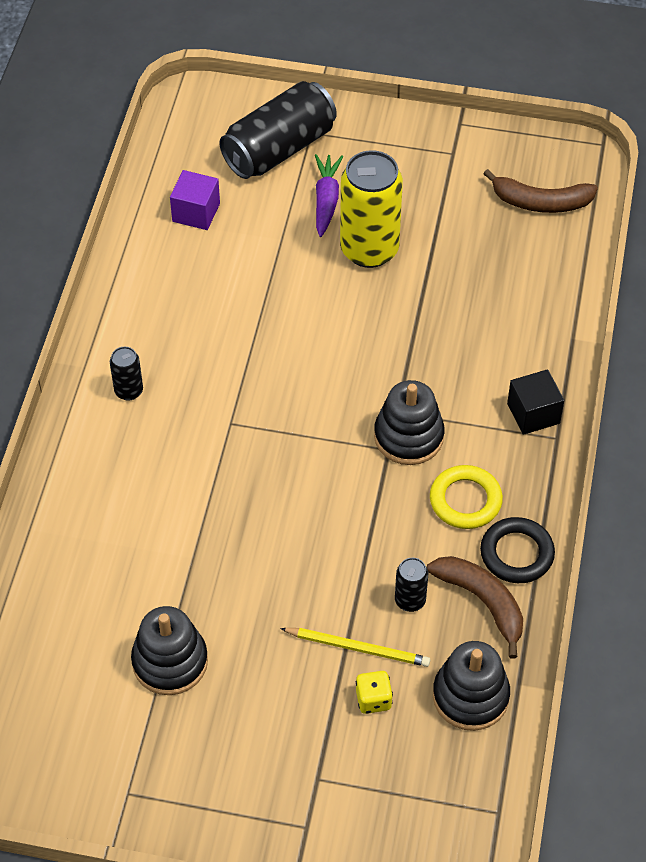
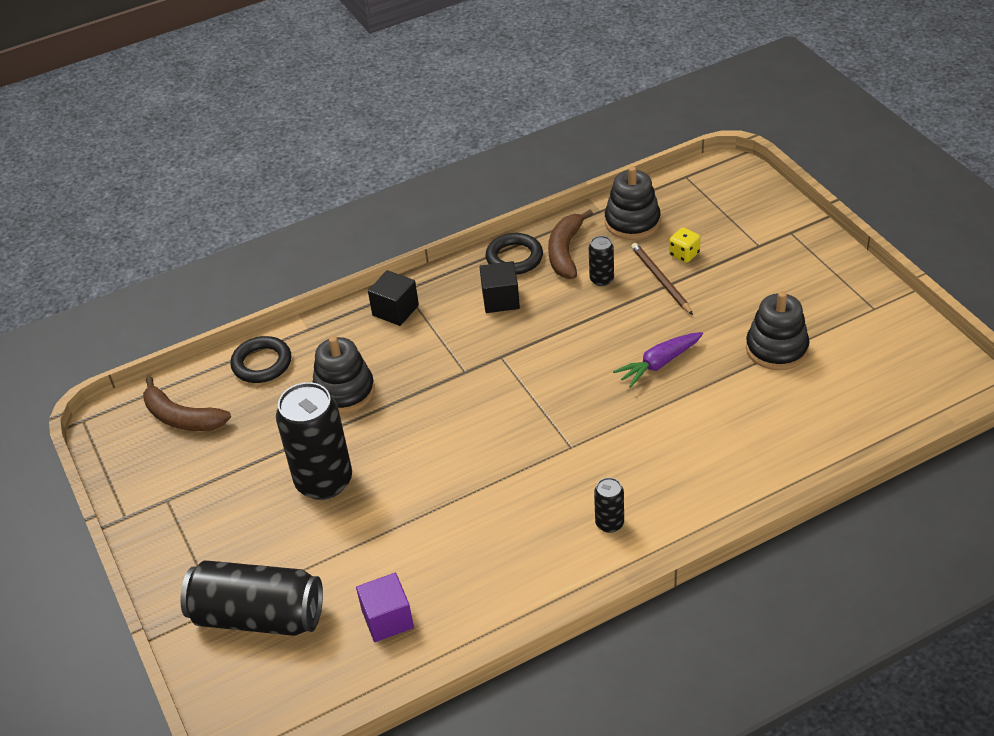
camera: 125 degrees left, 10 degrees down
(326, 200) = (293, 542): purple carrot -> purple carrot (659, 364)
(358, 648) = (660, 280): yellow pencil -> brown pencil
(369, 249) = (324, 481): yellow can -> black can
(408, 436) = (479, 353): black stacking toy -> black stacking toy (344, 391)
(465, 500) = (500, 299): yellow ring -> black cube
(540, 202) = (182, 417): brown banana -> brown banana turned 150 degrees clockwise
(557, 283) = (262, 363): none -> black ring

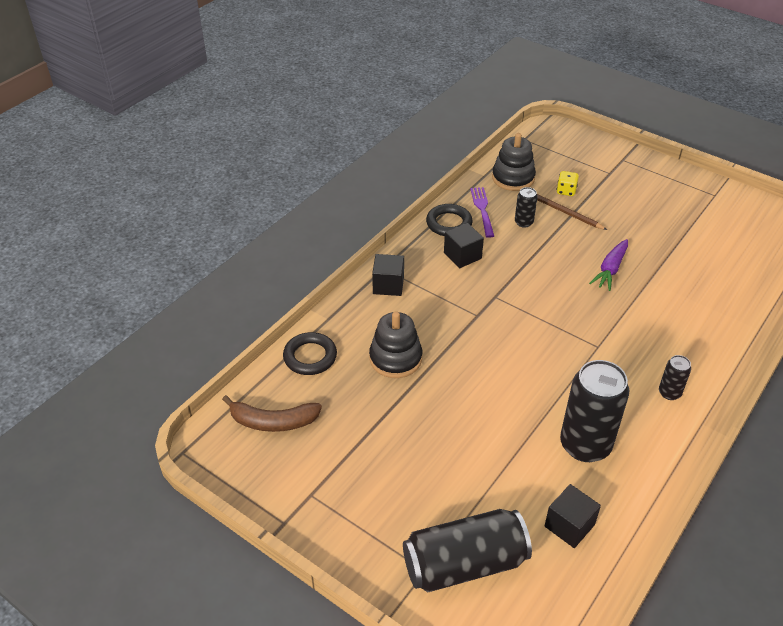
camera: 30 degrees left, 0 degrees up
(324, 481) = (434, 434): black can -> black can (585, 445)
(387, 619) = (569, 525): purple cube -> black cube
(565, 251) = (482, 210): brown banana -> purple fork
(776, 349) = (677, 237): black stacking toy -> none

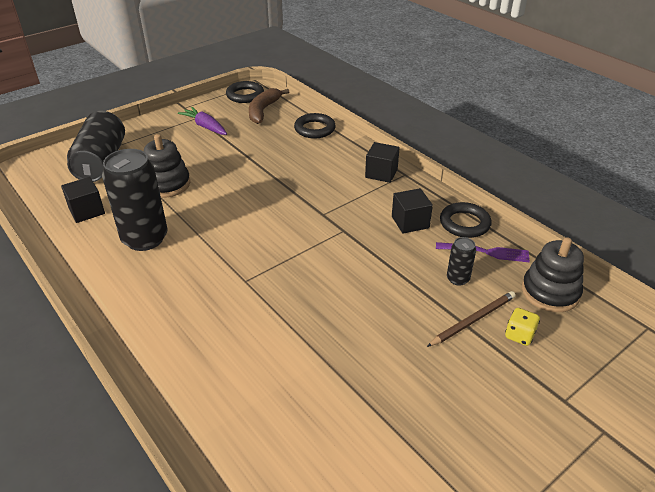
camera: 105 degrees right, 5 degrees down
(229, 457) = (245, 95): none -> black ring
(395, 358) = (293, 164): black stacking toy -> black stacking toy (167, 184)
(610, 269) = (354, 328): purple carrot -> purple carrot (205, 127)
(669, 393) = (159, 312): black can -> none

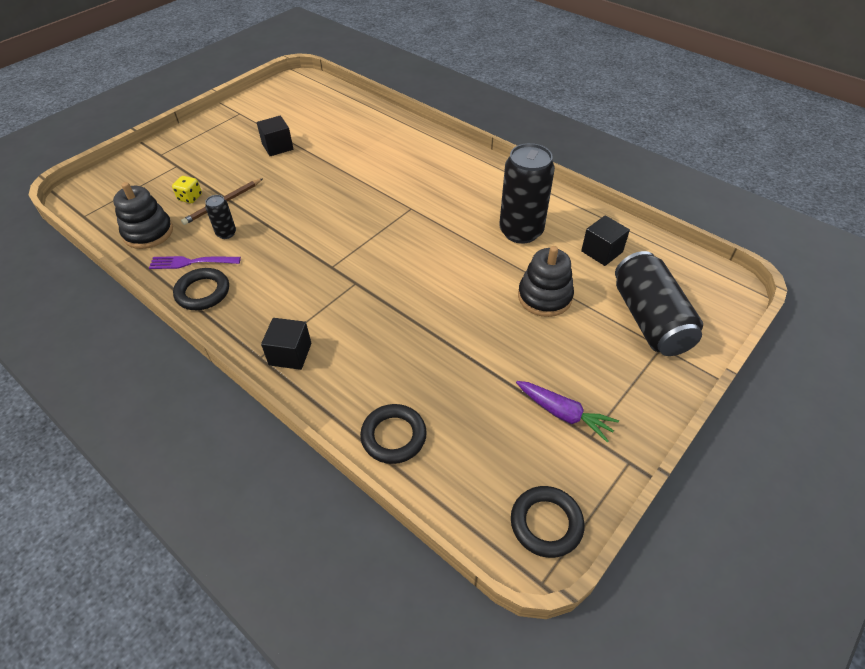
camera: 170 degrees right, 10 degrees up
(263, 110) = (492, 476): brown banana -> none
(410, 222) = (261, 286): black cube -> black cube (277, 147)

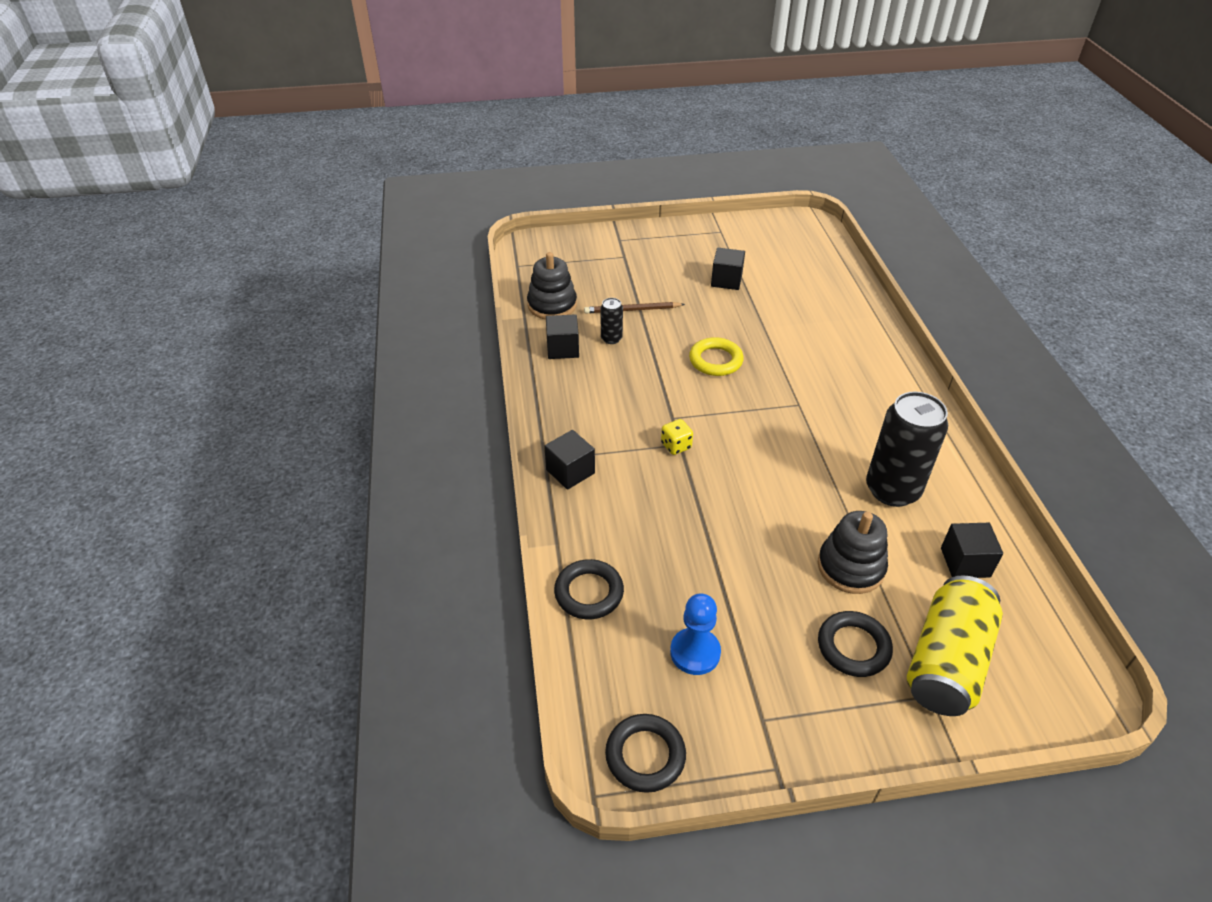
camera: 40 degrees right, 5 degrees down
(190, 197) = (610, 291): yellow dice -> yellow dice (676, 446)
(191, 262) = (562, 349): purple fork -> black cube
(203, 292) = (549, 379): black ring -> black ring (853, 647)
(324, 208) = (715, 360): none -> yellow ring
(507, 424) = (695, 652): none -> blue pawn
(563, 414) = (757, 682): purple carrot -> none
(650, 319) = (946, 661): black can -> yellow can

